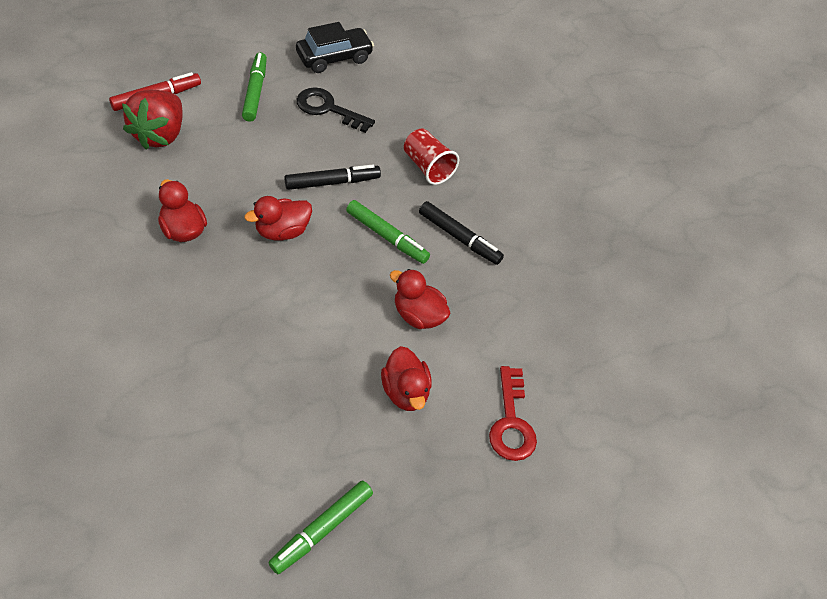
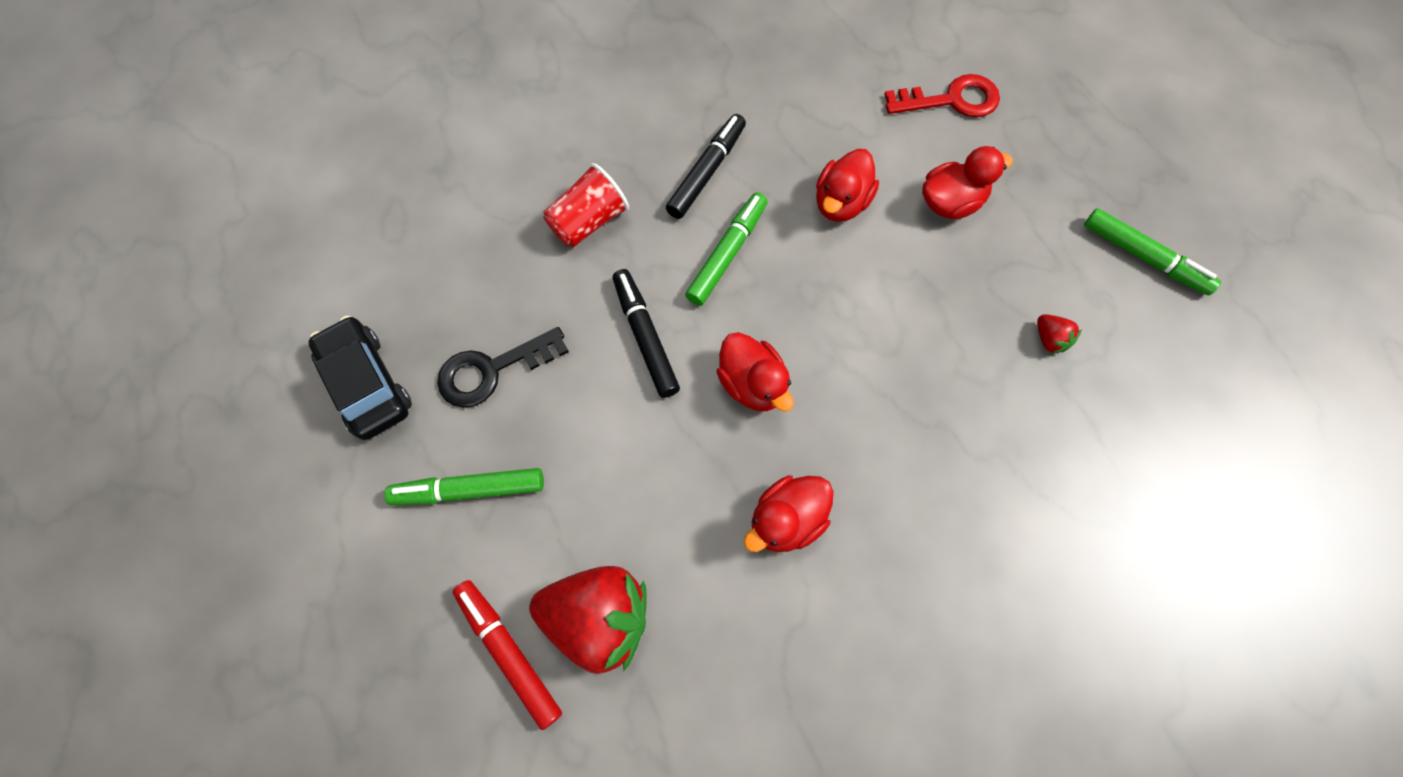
camera: 90 degrees left, 15 degrees up
(264, 426) = (1049, 339): none -> red strawberry
(328, 109) = (492, 370): black key -> black key turned 45 degrees clockwise

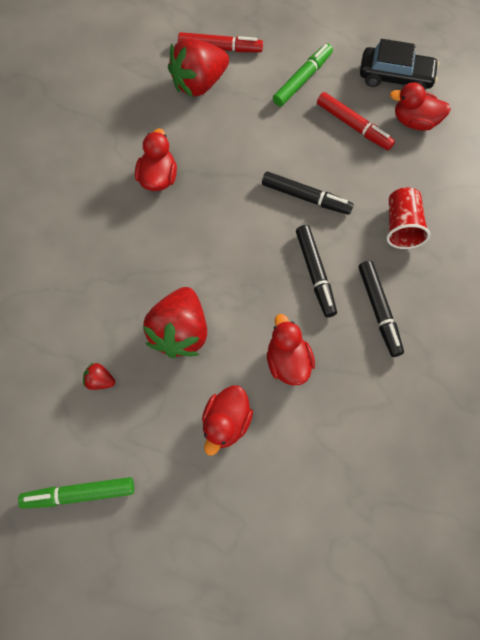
camera: 135 degrees right, 0 degrees up
(492, 370) = (353, 125): black key -> red marker
(726, 254) = (315, 273): green marker -> black marker
(752, 384) = (232, 220): red duck -> red duck (414, 121)
(923, 316) = (180, 332): none -> red strawberry
(951, 100) = (294, 509): red key -> none

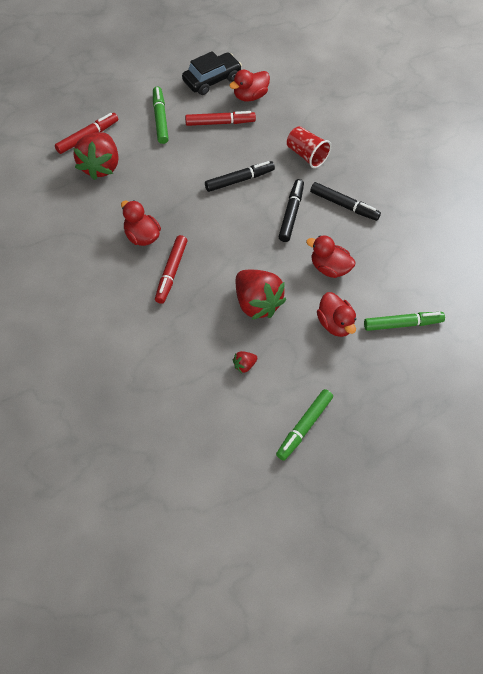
camera: 50 degrees left, 10 degrees down
(143, 233) = (171, 272): none -> red marker
(291, 489) = (402, 324): none -> green marker
(315, 273) = (291, 214): black marker -> black marker turned 105 degrees counterclockwise

